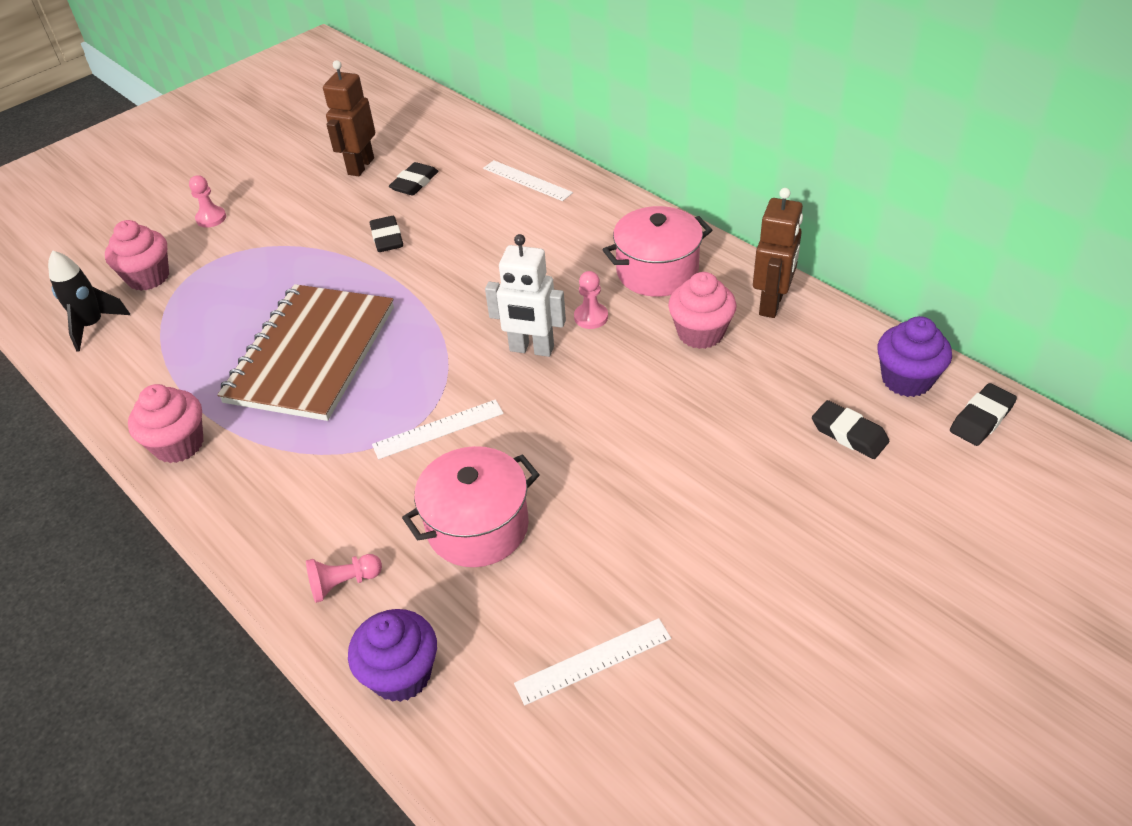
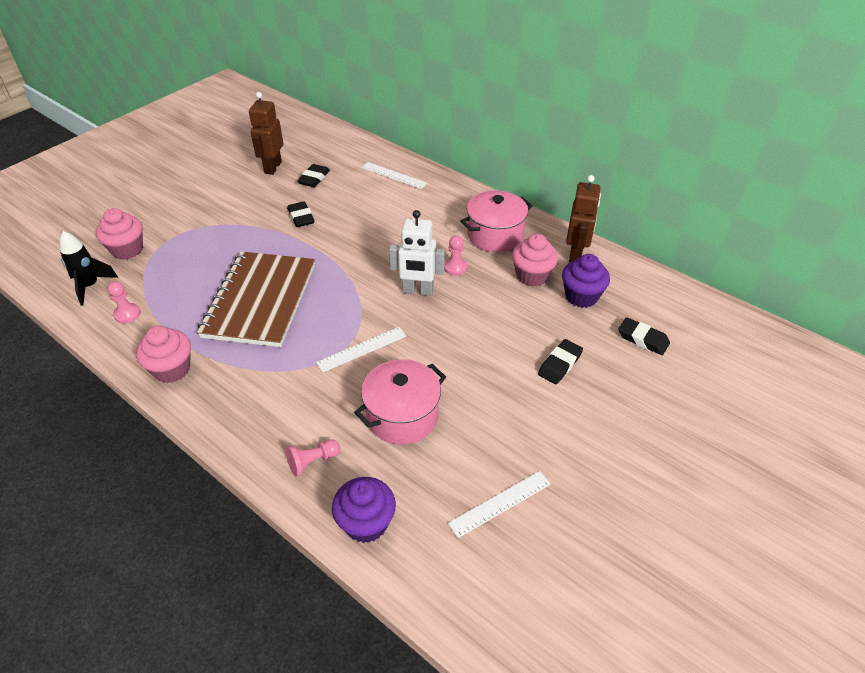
camera: 10 degrees left, 0 degrees up
(211, 218) = (168, 206): pink pawn -> pink pawn (127, 314)
(906, 379) = (673, 301): purple cupcake -> purple cupcake (581, 296)
(981, 419) = (725, 325): black eraser -> black eraser (560, 364)

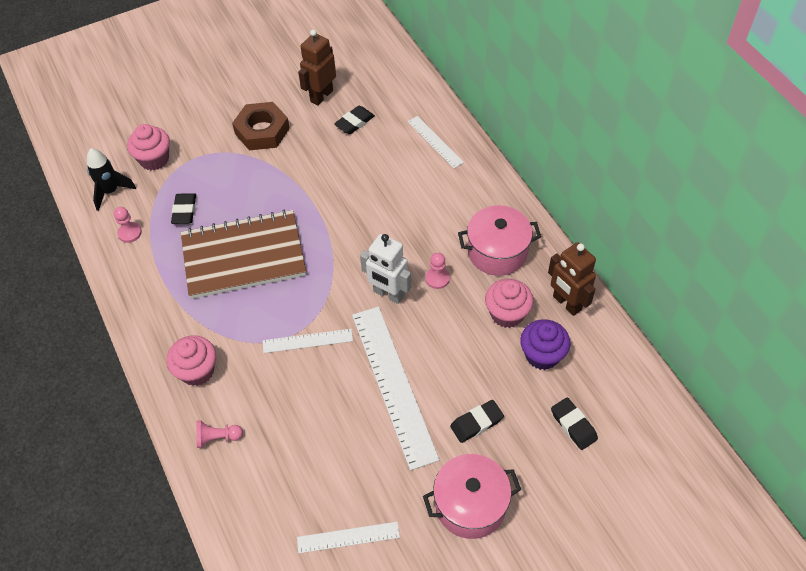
camera: 25 degrees right, 10 degrees up
(172, 369) = (144, 304): pink cupcake -> pink cupcake (197, 371)
(229, 204) = (262, 131): none -> brown nut
(260, 300) = (243, 256): brown notebook -> brown notebook turned 45 degrees clockwise
(301, 217) = (321, 169): black eraser -> black eraser (184, 211)
(366, 523) = (234, 510): purple cupcake -> none
(402, 416) = (309, 422): pink pot -> pink pot (470, 505)
(465, 359) = (393, 384): none -> white ruler
(576, 254) = (566, 303): brown robot -> brown robot turned 105 degrees clockwise

